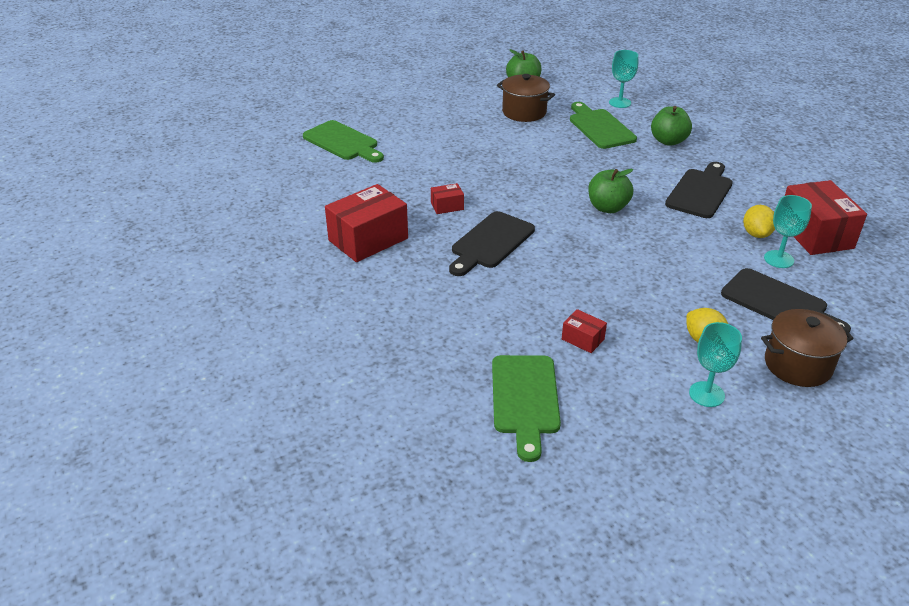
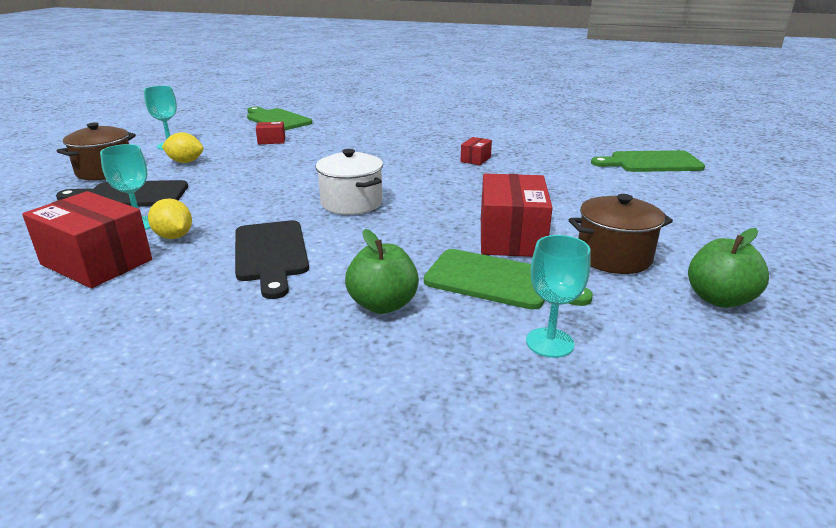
camera: 135 degrees right, 10 degrees down
(368, 239) = (479, 132): red box -> red box (511, 237)
(490, 242) = (403, 154): black cutting board -> none
(608, 208) = (351, 203): green apple -> white pot

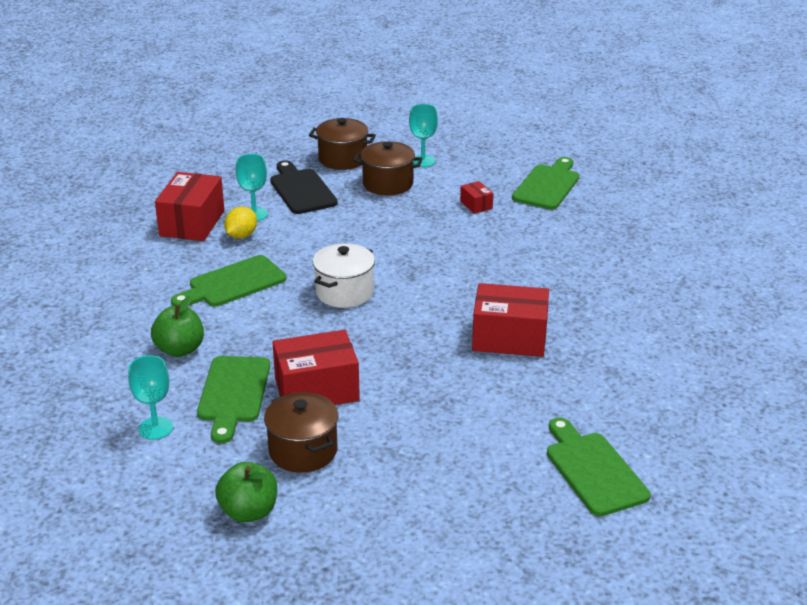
camera: 70 degrees right, 5 degrees up
(185, 162) = (388, 184): yellow lemon -> brown pot
(270, 254) = (233, 283): black cutting board -> green cutting board
(475, 159) = (509, 338): red box -> red box, size x2.14

